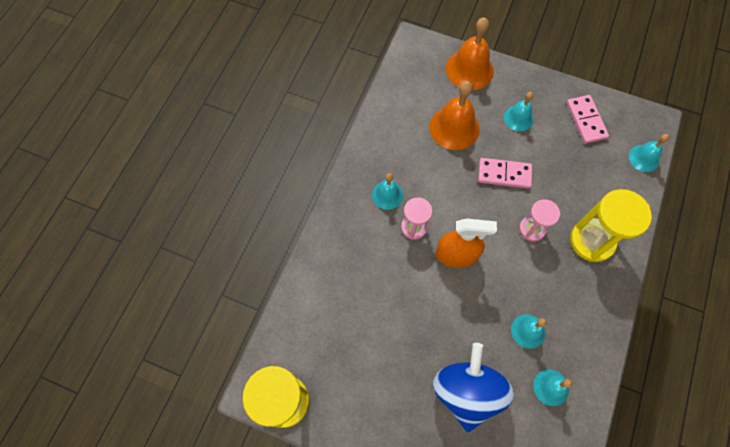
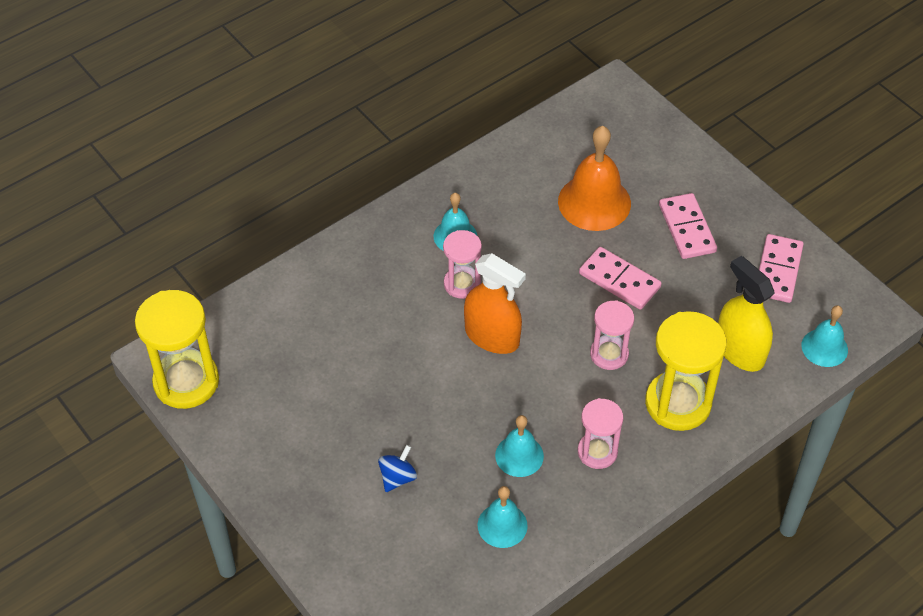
camera: 30 degrees right, 15 degrees down
(467, 391) = (398, 477): blue spinning top -> blue spinning top, size x0.40
(469, 69) = (664, 147): orange bell -> none
(518, 118) = (687, 228): turquoise bell -> pink domino
(570, 301) = (597, 452): none -> pink hourglass
(601, 185) = (739, 350): none -> yellow spray bottle

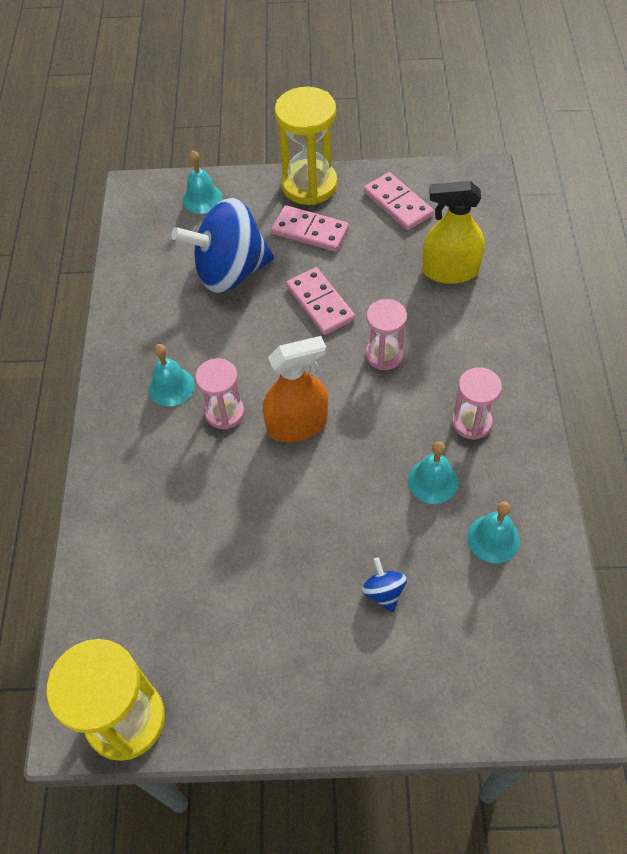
camera: 50 degrees left, 5 degrees up
(594, 202) = (230, 271): orange bell -> blue spinning top
(619, 280) = (320, 303): pink domino -> pink domino turned 75 degrees clockwise
(678, 403) = (467, 339): yellow hourglass -> yellow hourglass (309, 185)
(824, 347) = (488, 221): turquoise bell -> turquoise bell (202, 198)

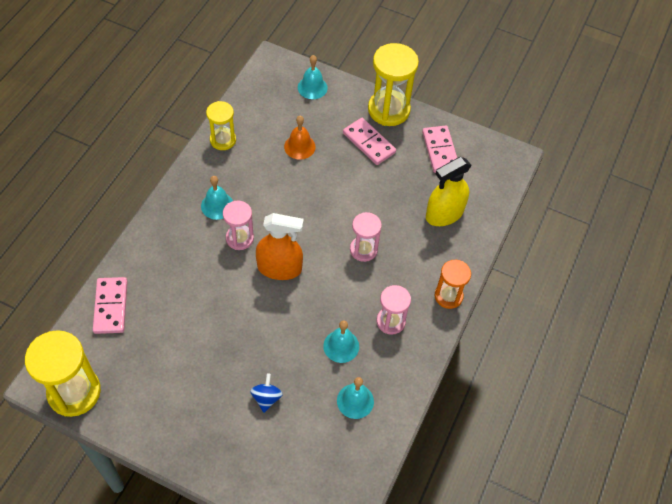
camera: 20 degrees right, 0 degrees up
(129, 306) = (223, 140): none -> yellow hourglass
(230, 271) = (299, 146): blue spinning top -> orange bell
(320, 303) = (344, 195): pink domino -> pink domino (110, 306)
(450, 271) = (444, 214): yellow spray bottle -> yellow spray bottle turned 60 degrees counterclockwise
(517, 360) = (448, 296): none -> orange hourglass

